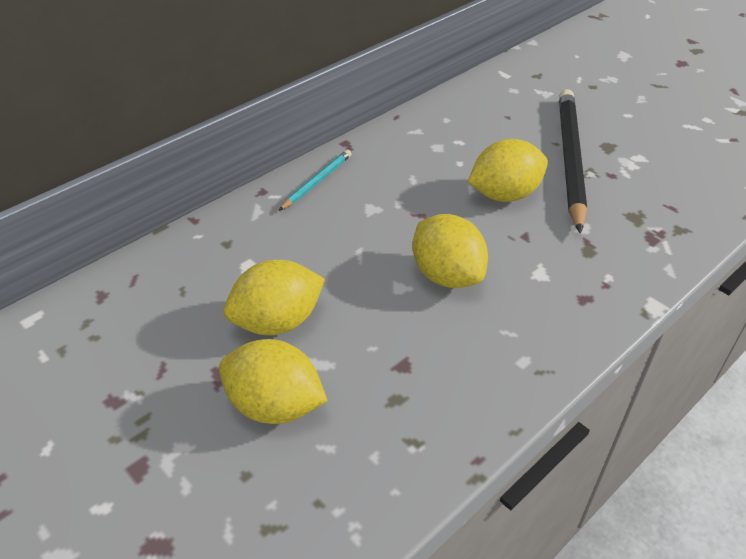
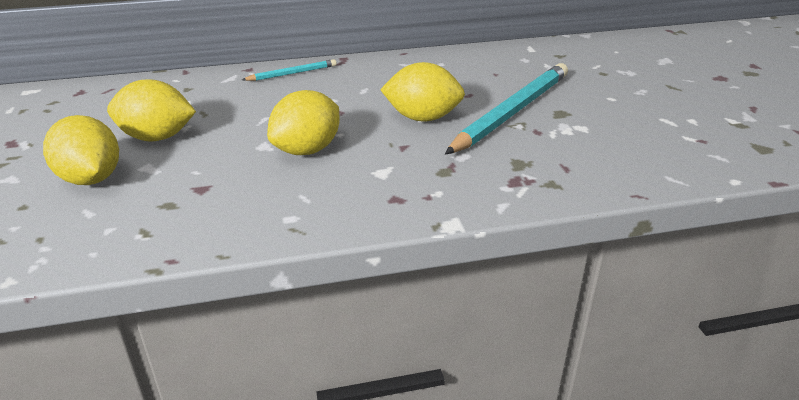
camera: 30 degrees right, 10 degrees down
(447, 275) = (307, 150): yellow lemon -> yellow lemon turned 45 degrees clockwise
(570, 160) = (512, 112): black pencil -> turquoise pencil

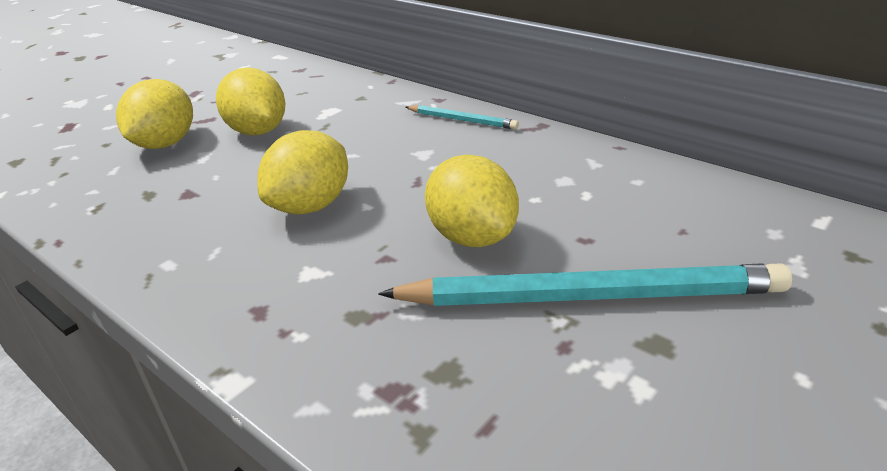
camera: 55 degrees right, 0 degrees up
(307, 150) = (311, 206): yellow lemon -> yellow lemon turned 60 degrees counterclockwise

